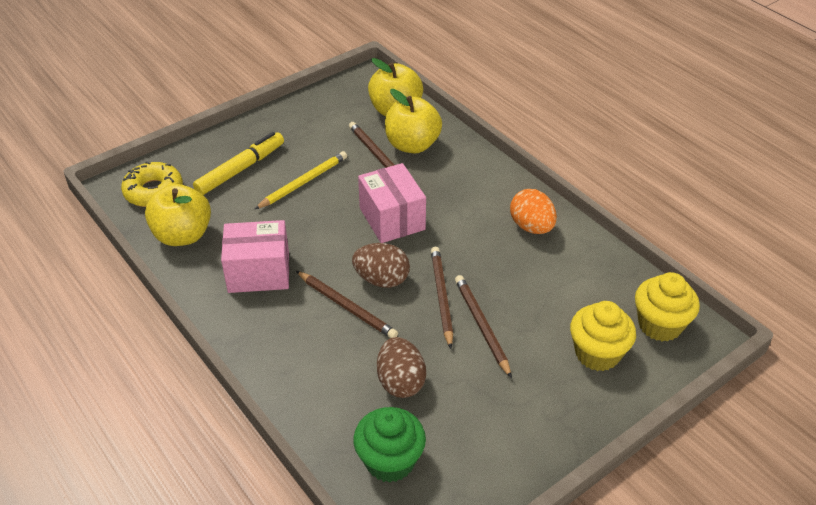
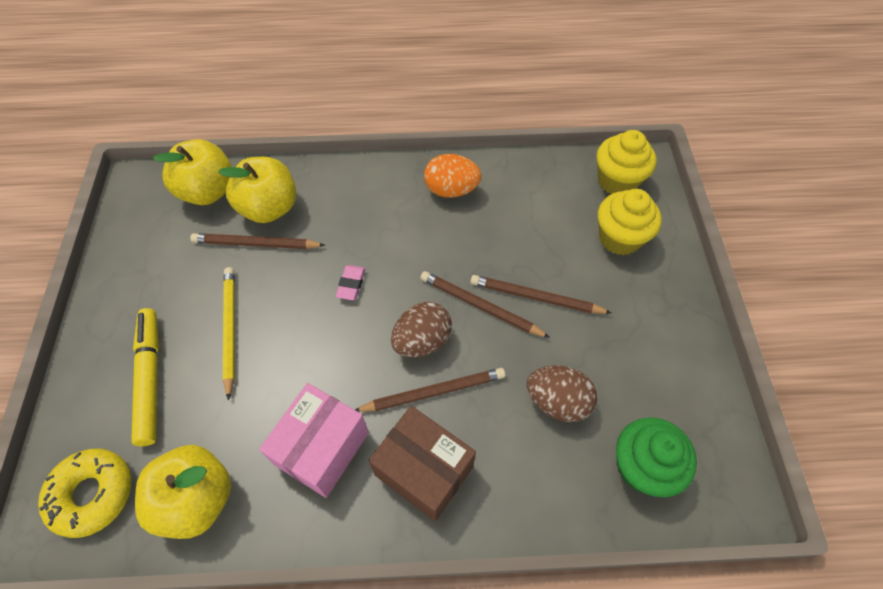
camera: 55 degrees left, 15 degrees up
(284, 332) = (424, 470): none -> brown box
(392, 219) = (351, 284): pink box -> pink eraser

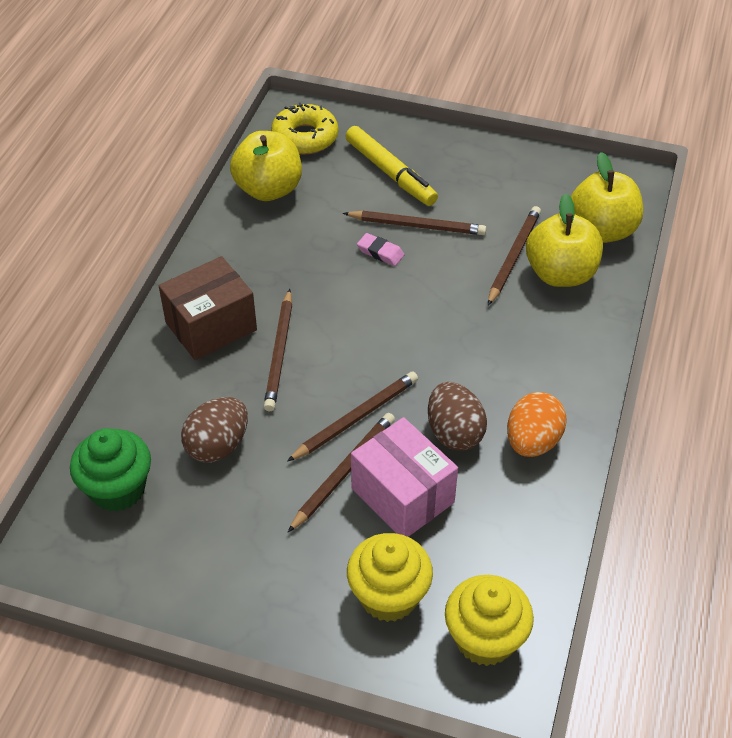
camera: 110 degrees right, 10 degrees down
(150, 378) = (390, 173): yellow marker -> yellow marker turned 45 degrees clockwise
(230, 330) = (417, 226): yellow pencil -> brown pencil
(322, 448) = (269, 266): pink box -> pink box (402, 495)
(351, 284) = (431, 319): pink eraser -> pink eraser (380, 252)
(422, 341) = (338, 359): brown egg -> brown egg (454, 433)

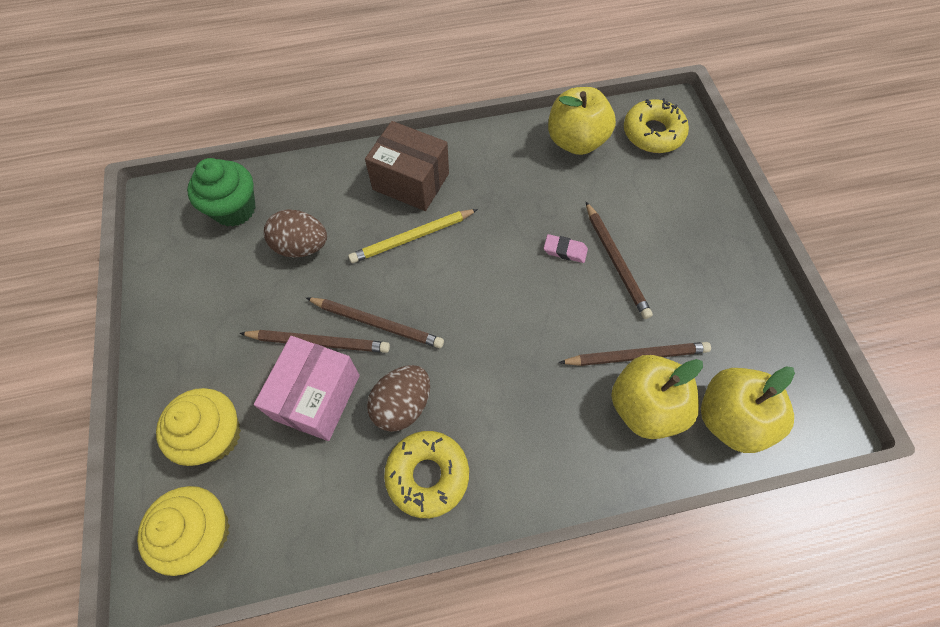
camera: 60 degrees right, 15 degrees up
(279, 352) = (412, 237): brown pencil -> yellow pencil
(380, 252) = (565, 250): pink eraser -> pink eraser turned 75 degrees counterclockwise
(390, 173) = (662, 211): yellow marker -> none
(532, 441) = (427, 475): orange egg -> yellow donut

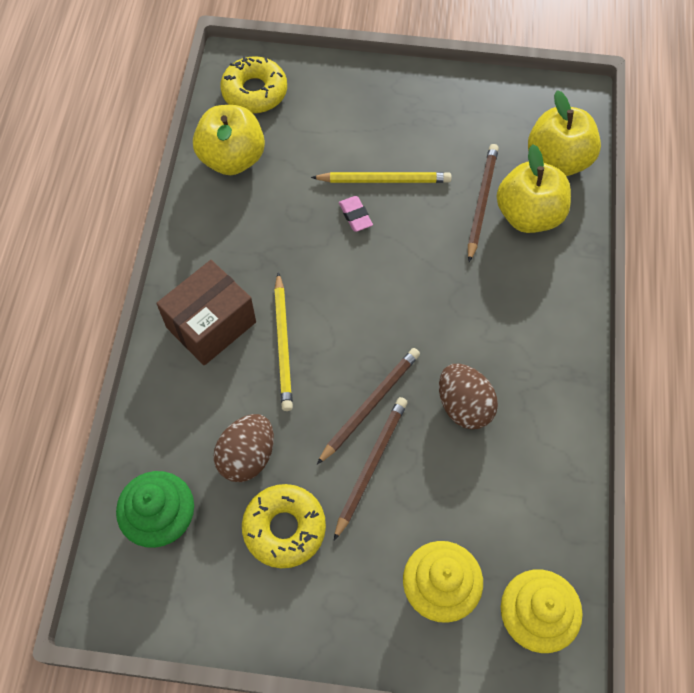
camera: 70 degrees left, 0 degrees up
(317, 397) = (430, 481): pink box -> none
(427, 475) = (536, 403): yellow donut -> yellow donut (284, 528)
(565, 250) = (355, 216): pink eraser -> pink eraser turned 60 degrees counterclockwise
(615, 261) = (384, 180): brown pencil -> yellow pencil

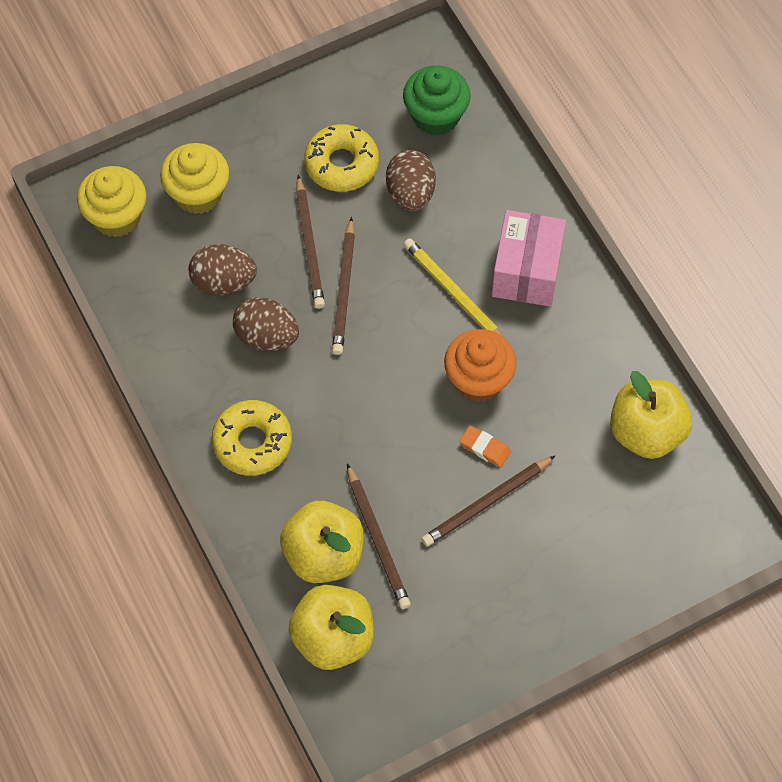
camera: 145 degrees right, 0 degrees up
(211, 325) = (526, 271): brown box -> pink box
(254, 92) = (690, 518): yellow donut -> yellow donut (252, 442)
(320, 266) = (478, 379): none -> orange cupcake
(355, 216) = (485, 448): pink eraser -> orange eraser
(384, 180) = (487, 502): yellow pencil -> brown pencil
(470, 480) = (223, 282): none -> brown egg

